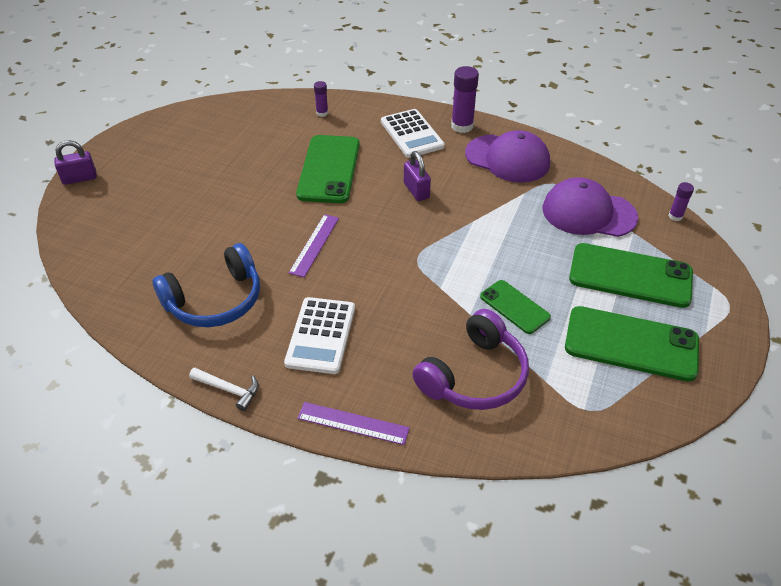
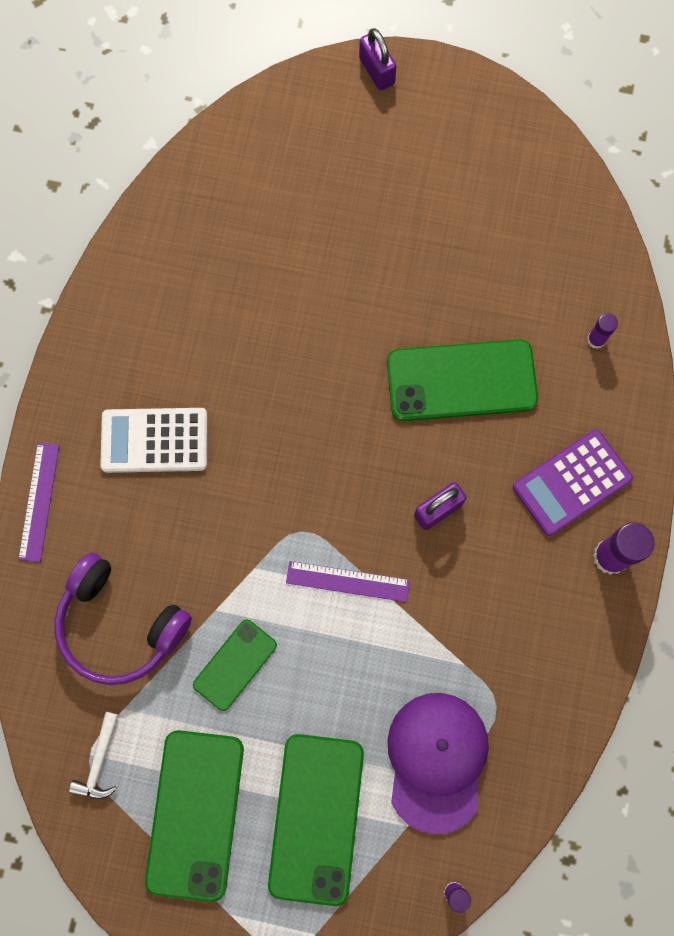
camera: 80 degrees right, 30 degrees up
(215, 300) = (190, 307): blue headphones -> none
(228, 390) = (66, 362): white hammer -> white hammer (99, 761)
(314, 245) = (304, 397): purple ruler -> purple ruler (348, 581)
(411, 134) = (572, 482): white calculator -> purple calculator
(507, 159) = (541, 634): purple cap -> none

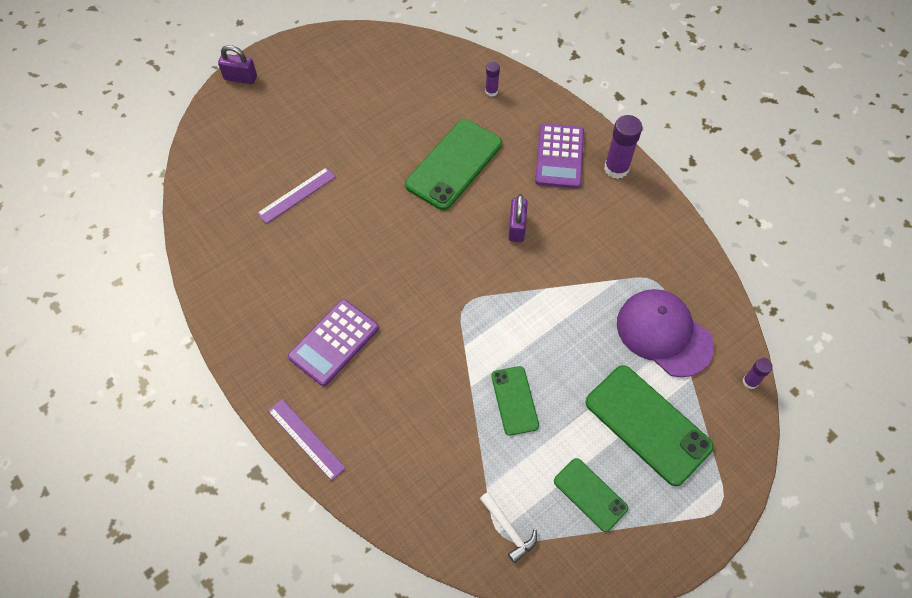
camera: 50 degrees left, 15 degrees down
(120, 624) = (430, 449): purple headphones -> none
(154, 440) = (334, 342): white calculator -> purple calculator
(195, 814) = (590, 494): green phone -> green phone, size x0.57
(348, 581) = (517, 302): purple ruler -> purple ruler (297, 195)

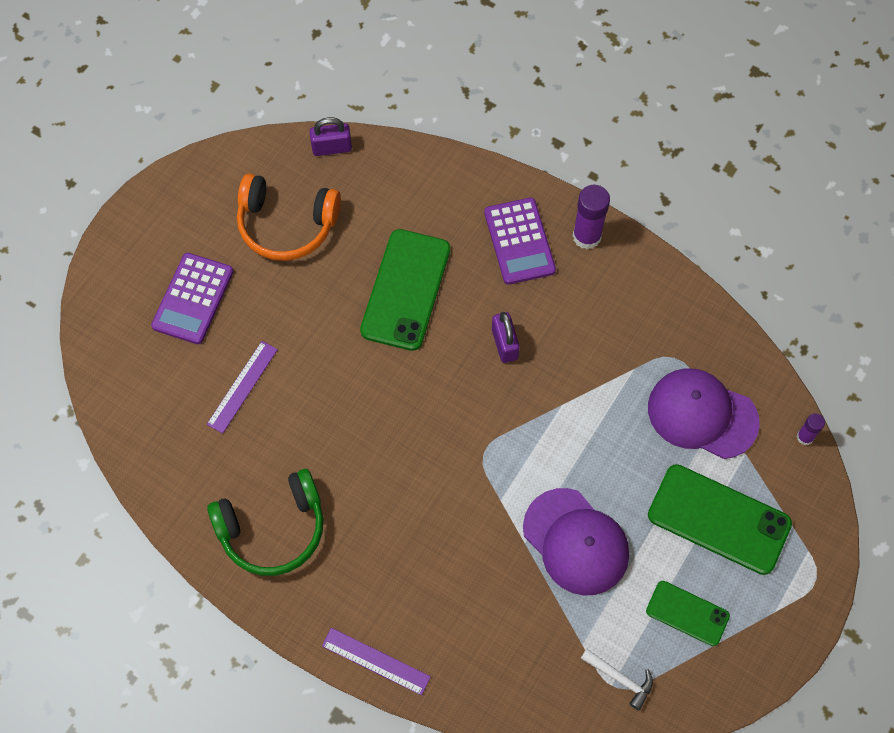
camera: 20 degrees left, 5 degrees up
(240, 78) = (108, 259): purple padlock -> purple padlock (332, 148)
(271, 306) = (273, 529): none -> green headphones
(334, 342) = (359, 545): purple calculator -> purple calculator (193, 299)
(382, 93) = (287, 225): none -> orange headphones
(491, 91) = (412, 183): purple glue stick -> none
(514, 400) = (576, 542): green phone -> purple cap

